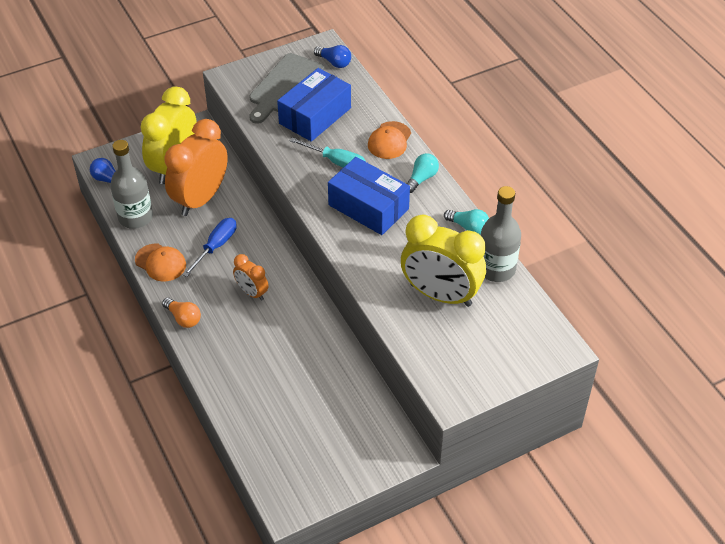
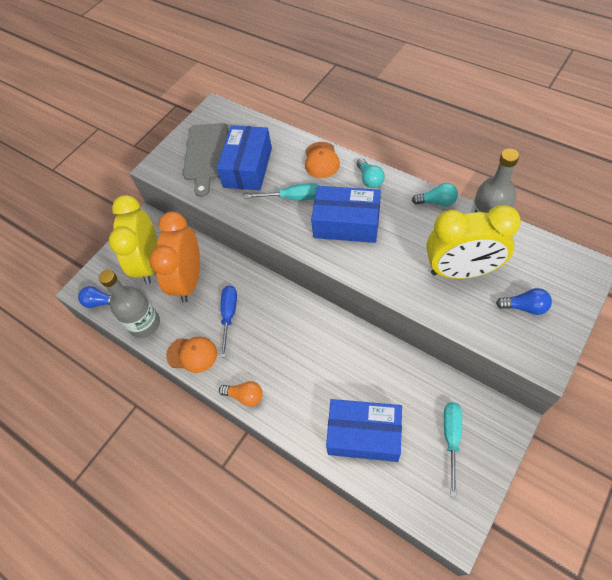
camera: 20 degrees left, 10 degrees up
(252, 292) = (286, 341): orange clock -> none
(265, 399) = (364, 434): none -> blue box
(334, 62) = (232, 118): blue light bulb -> blue light bulb (524, 307)
(340, 440) = (451, 438): none -> turquoise screwdriver
(421, 179) = (369, 179): turquoise light bulb -> turquoise light bulb turned 150 degrees clockwise

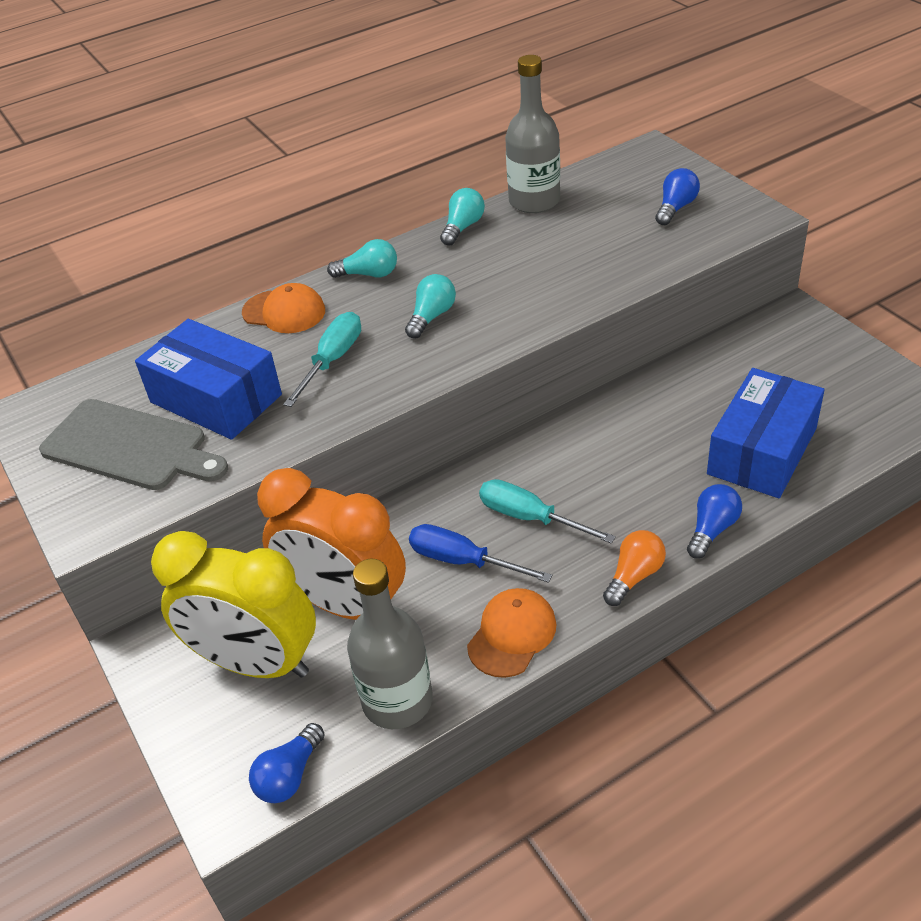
camera: 70 degrees left, 15 degrees down
(290, 424) = (712, 529): none -> blue light bulb
(346, 223) = (431, 316): blue box -> turquoise light bulb
(451, 438) = (800, 369): turquoise screwdriver -> turquoise screwdriver (530, 517)
(461, 271) = (591, 238): yellow clock -> none

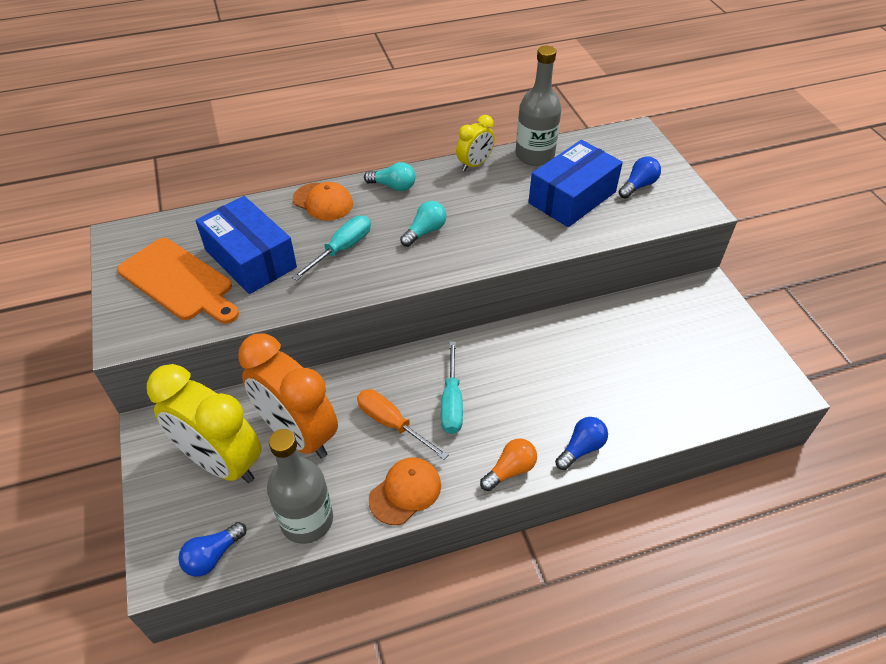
camera: 10 degrees right, 5 degrees up
(130, 447) = (179, 281): grey cutting board -> orange cutting board
(463, 227) = (474, 164): turquoise light bulb -> yellow clock
(463, 561) = (392, 423): blue screwdriver -> orange screwdriver
(530, 517) = (451, 402): turquoise screwdriver -> turquoise screwdriver turned 135 degrees counterclockwise
(762, 451) = (642, 394): blue box -> blue box (572, 197)

